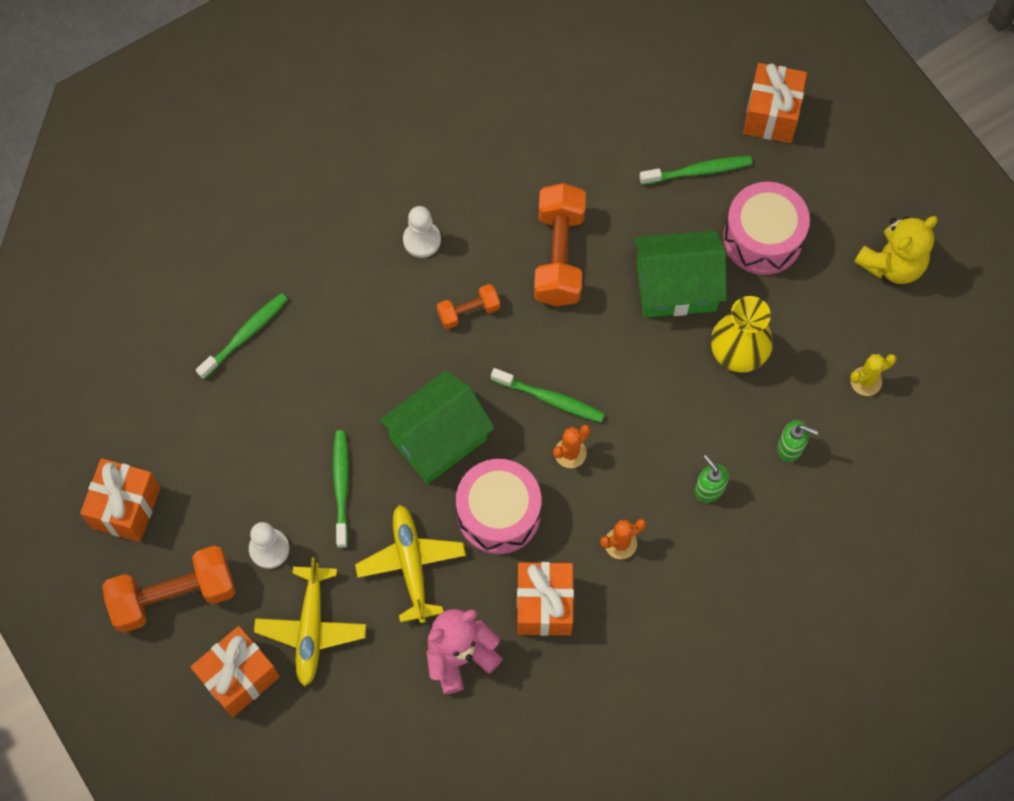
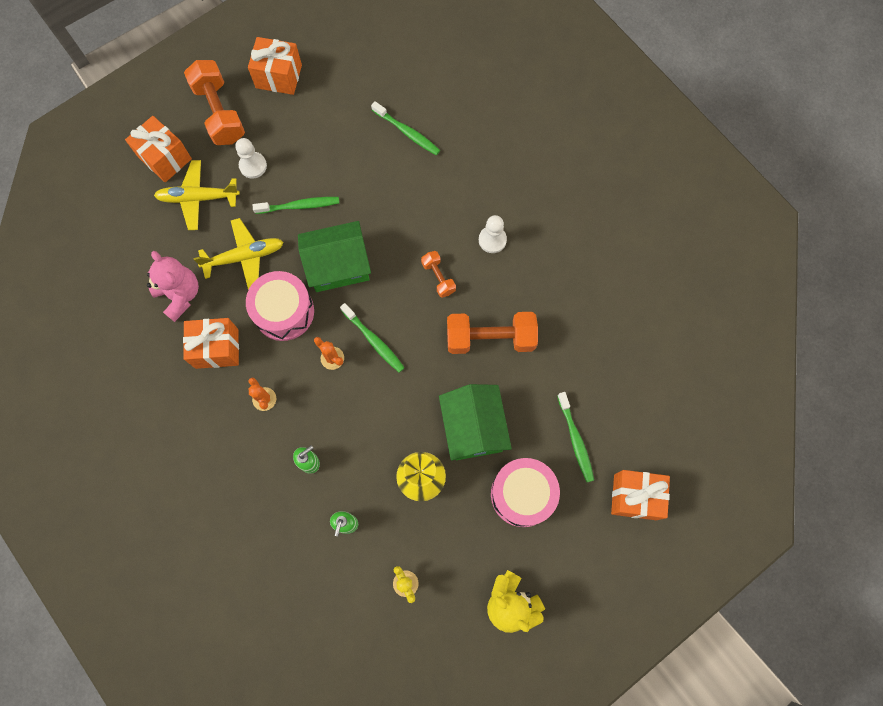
camera: 85 degrees right, 5 degrees up
(438, 438) = (338, 265): green house -> green house turned 60 degrees counterclockwise
(550, 399) = (374, 340): green toothbrush -> green toothbrush turned 60 degrees counterclockwise

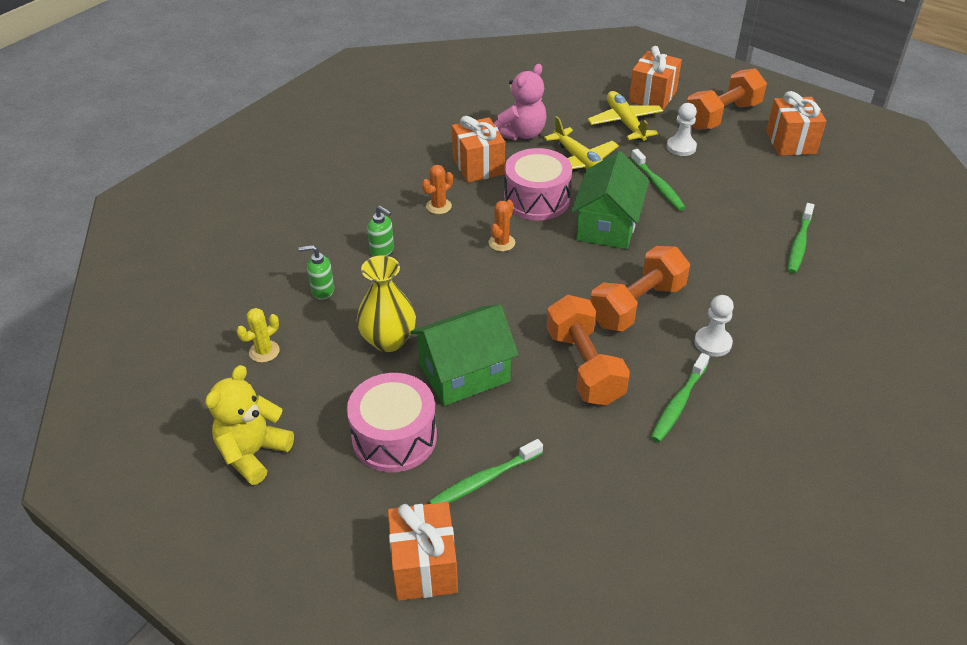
camera: 75 degrees right, 30 degrees down
(338, 265) = (607, 225): green house -> green house turned 45 degrees clockwise
(374, 340) = (535, 269): green toothbrush -> green toothbrush (678, 403)
(438, 277) = (637, 305): orange dumbbell -> orange dumbbell, size x1.92

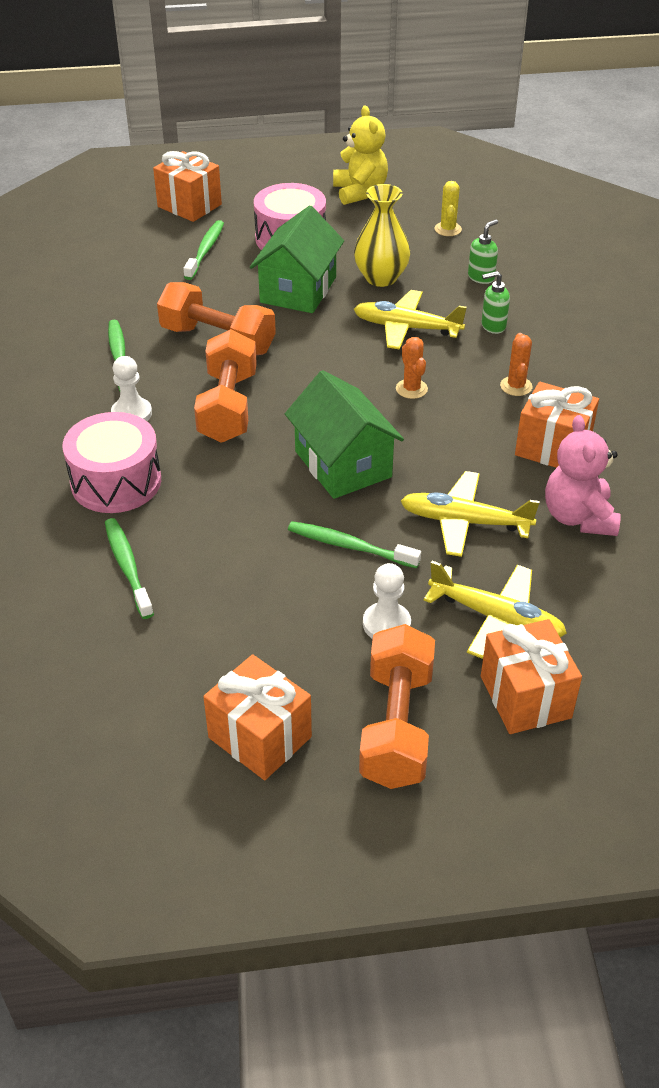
camera: 135 degrees right, 0 degrees up
(438, 285) = (407, 328): none -> yellow plane
(536, 199) = (444, 449): pink drum -> pink drum (116, 482)

